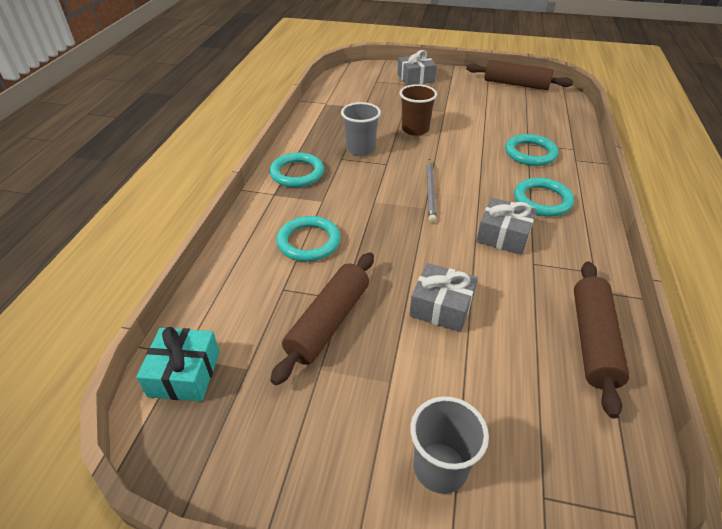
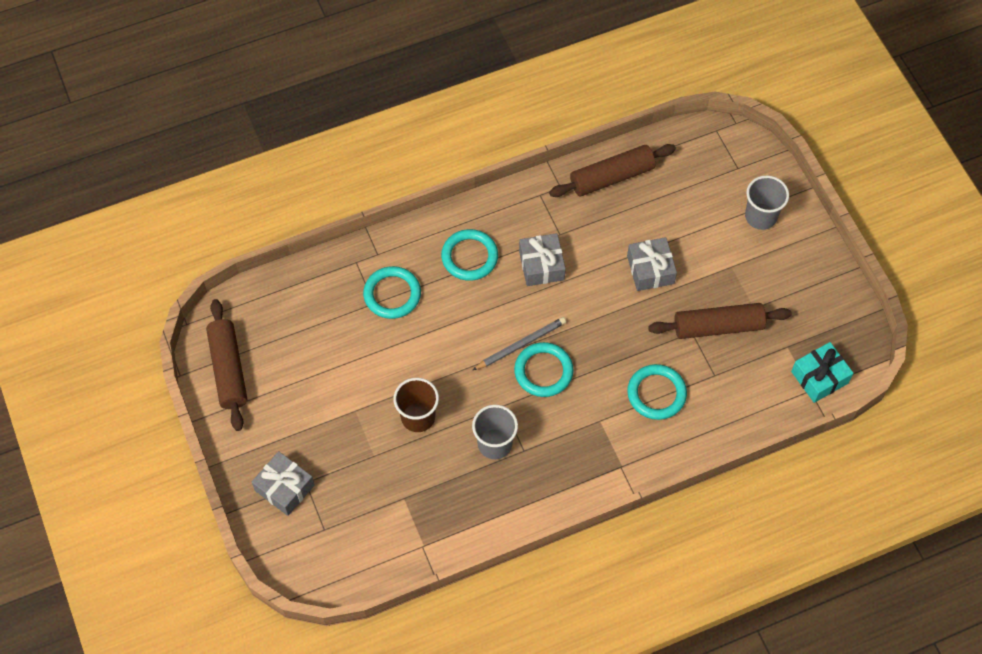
camera: 125 degrees left, 20 degrees up
(297, 173) = (577, 471): turquoise ring -> turquoise ring (543, 371)

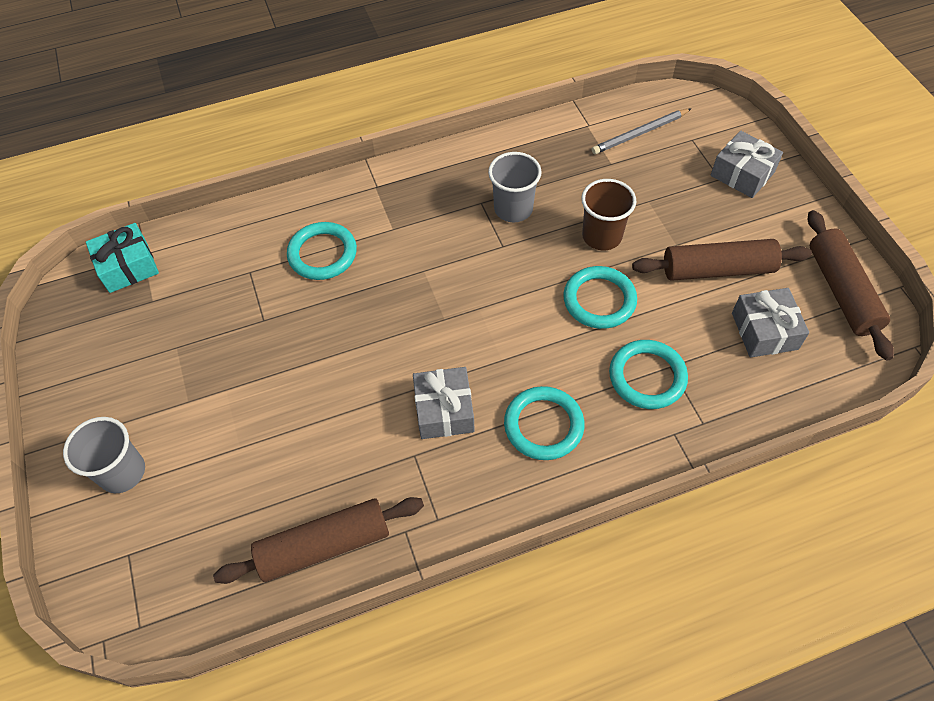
camera: 175 degrees left, 5 degrees down
(521, 344) = (478, 310): grey pencil -> grey pencil (640, 133)
(543, 371) = (452, 280): turquoise ring -> turquoise ring (599, 300)
(650, 270) = (297, 400): grey gift -> grey gift (764, 331)
(718, 326) = (229, 325): brown rolling pin -> brown rolling pin (717, 269)

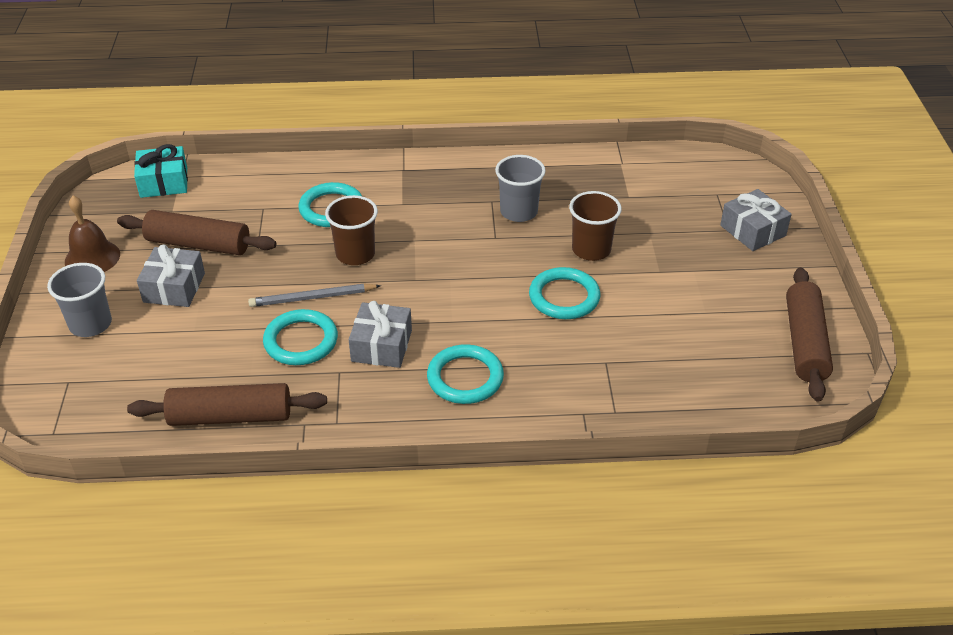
camera: 15 degrees right, 15 degrees down
(88, 385) = (92, 258): none -> brown bell
(370, 304) = (355, 254): none -> brown cup
(640, 133) = (668, 179): grey pencil -> grey pencil (312, 298)
(647, 377) = (579, 364): turquoise ring -> turquoise ring (301, 341)
(717, 269) = (689, 299): brown rolling pin -> brown rolling pin (198, 244)
(764, 331) = (711, 356): grey gift -> grey gift (174, 288)

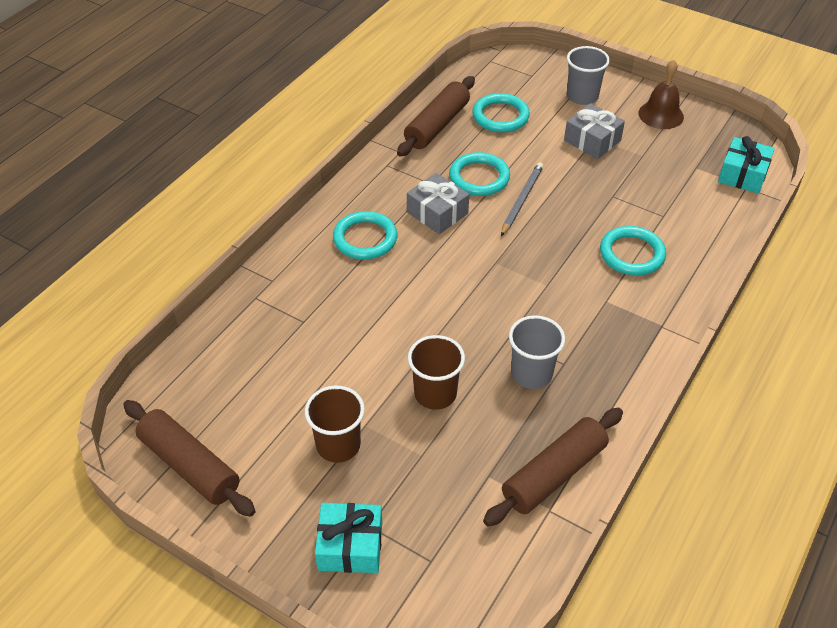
camera: 125 degrees right, 5 degrees up
(198, 244) = (638, 167): brown rolling pin -> brown rolling pin (554, 474)
(355, 254) = (556, 242): brown cup -> brown cup (338, 445)
(564, 297) = (393, 339): turquoise ring -> turquoise ring (500, 116)
(753, 230) = (350, 546): grey gift -> turquoise gift

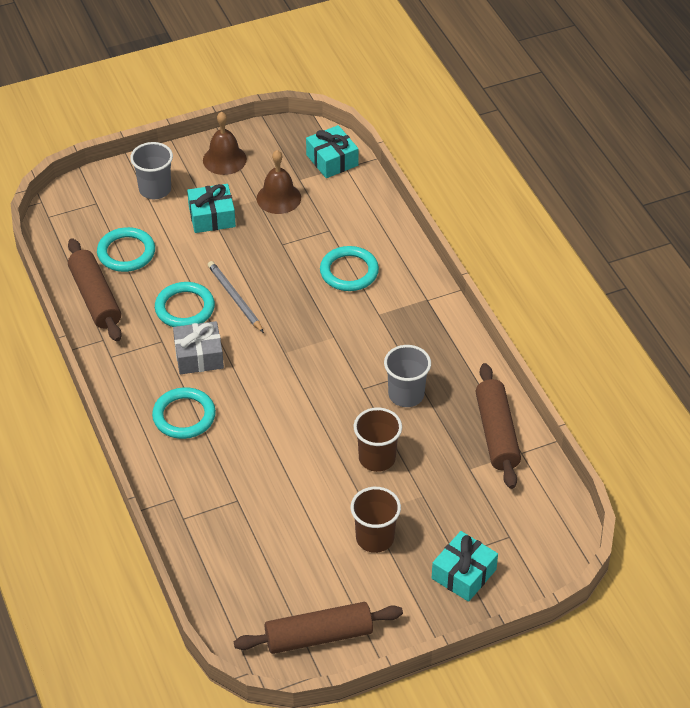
camera: 55 degrees left, 0 degrees up
(592, 140) = (212, 217): grey gift -> turquoise gift
(660, 166) = (278, 198): none -> brown bell

